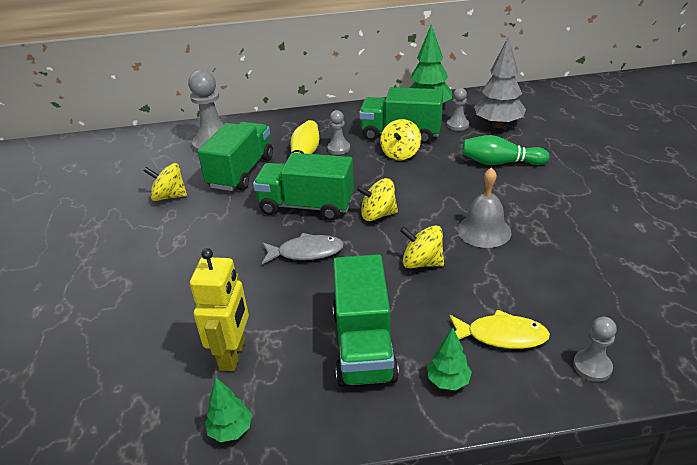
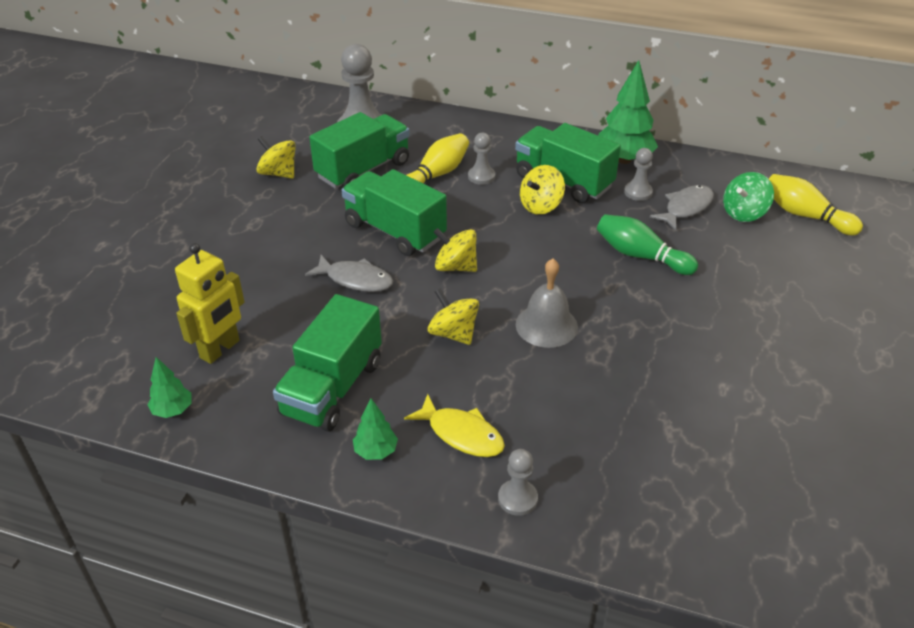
camera: 25 degrees right, 5 degrees up
(498, 125) = (686, 208): grey tree -> grey fish
(536, 116) = (744, 213): none -> green spinning top
(573, 106) = (805, 215): none -> yellow bowling pin

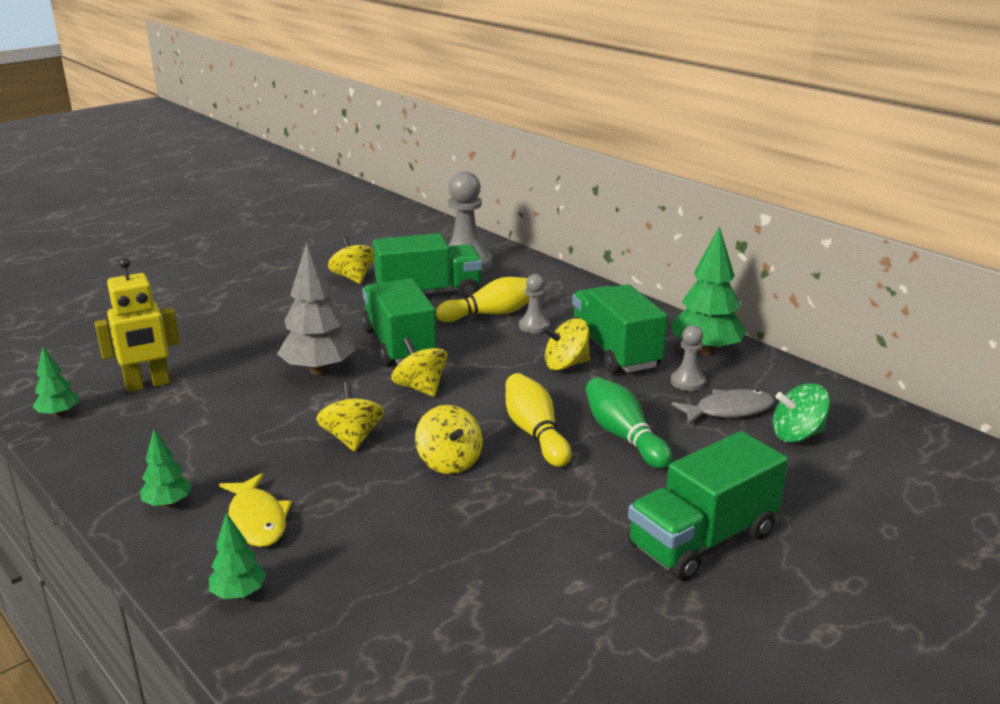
camera: 30 degrees right, 15 degrees down
(332, 388) = (196, 443): green truck -> green truck (702, 539)
(355, 279) = (319, 370): grey fish -> grey tree
(517, 499) = (239, 594): grey pawn -> green tree
(546, 325) = (449, 462): grey bell -> yellow spinning top
(805, 215) = (877, 460): yellow bowling pin -> yellow bowling pin (535, 433)

